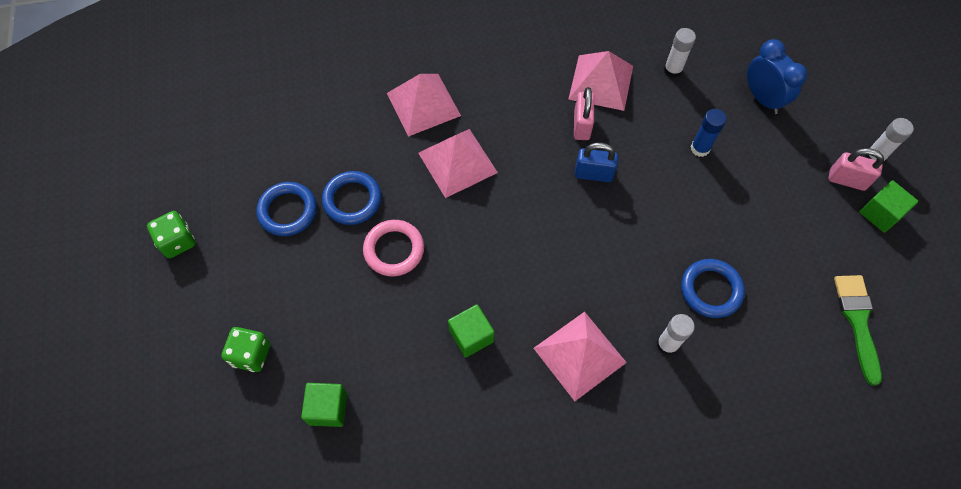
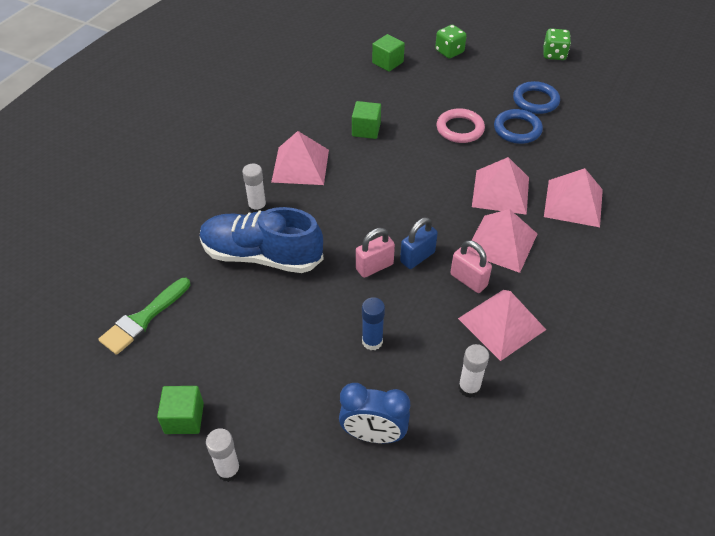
camera: 130 degrees right, 15 degrees down
(520, 127) = (501, 243): none -> pink pyramid
(711, 290) = (262, 255): blue ring -> blue shoe
(847, 180) = (235, 423): pink padlock -> pink padlock (374, 267)
(857, 321) = (143, 319): green brush -> green brush turned 90 degrees clockwise

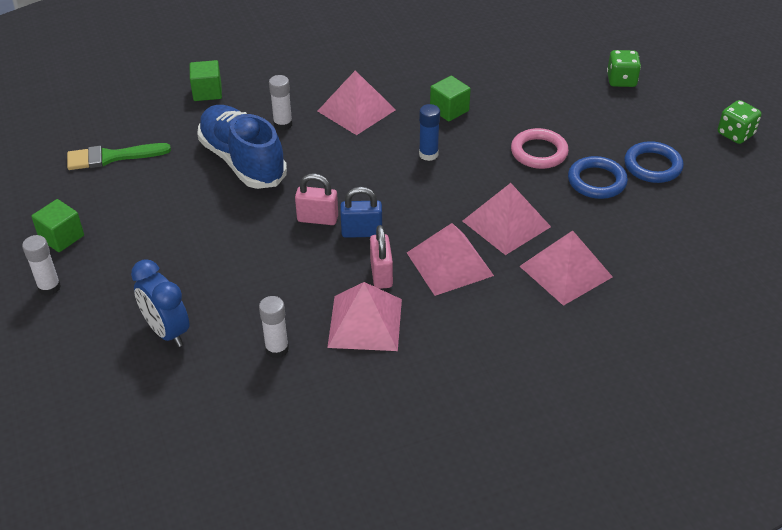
camera: 40 degrees right, 5 degrees down
(372, 341) = (247, 270): blue glue stick -> blue glue stick (428, 154)
(387, 62) = (545, 62): green cube -> green cube (207, 92)

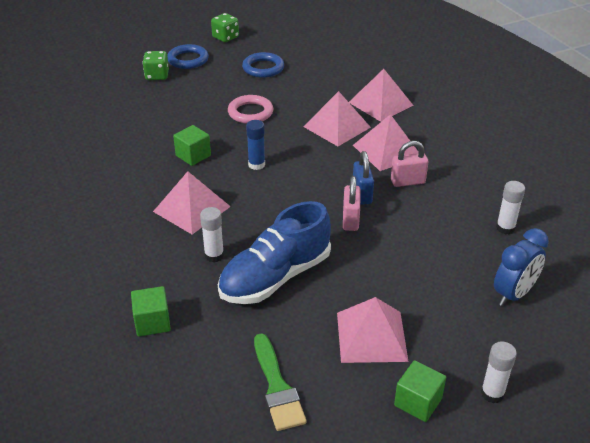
camera: 95 degrees left, 5 degrees down
(365, 322) = (461, 186): pink pyramid -> pink pyramid (371, 336)
(596, 181) = (283, 89): blue ring -> blue ring (188, 60)

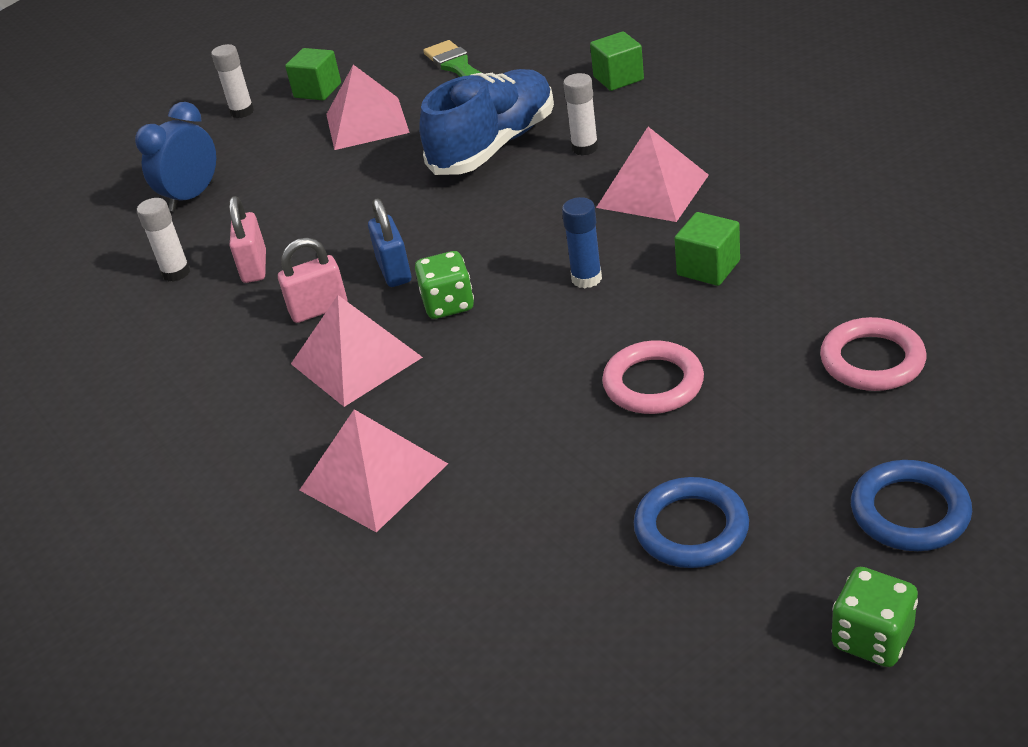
camera: 175 degrees right, 0 degrees up
(157, 76) = (941, 436): green dice -> green dice (448, 304)
(157, 102) = (872, 360): none -> pink ring
(337, 127) = (460, 391): pink pyramid -> none
(350, 220) = (407, 231): pink padlock -> pink padlock (254, 267)

